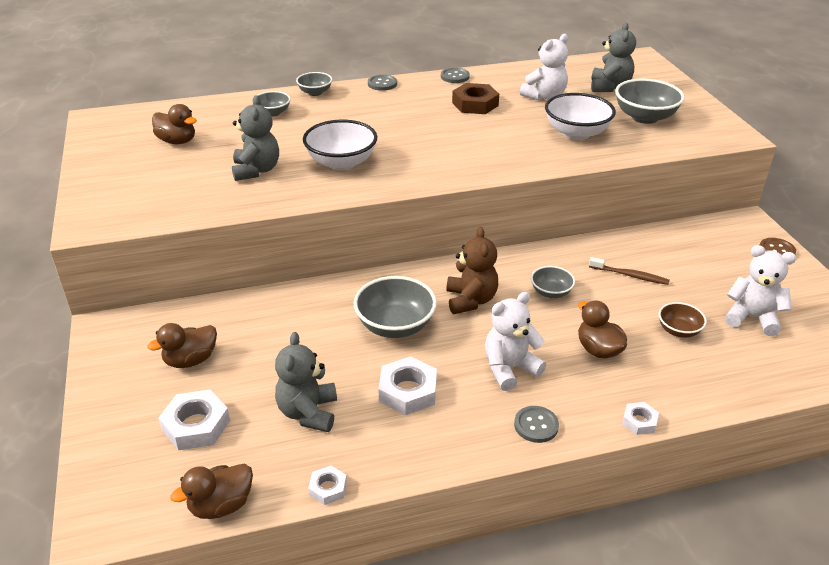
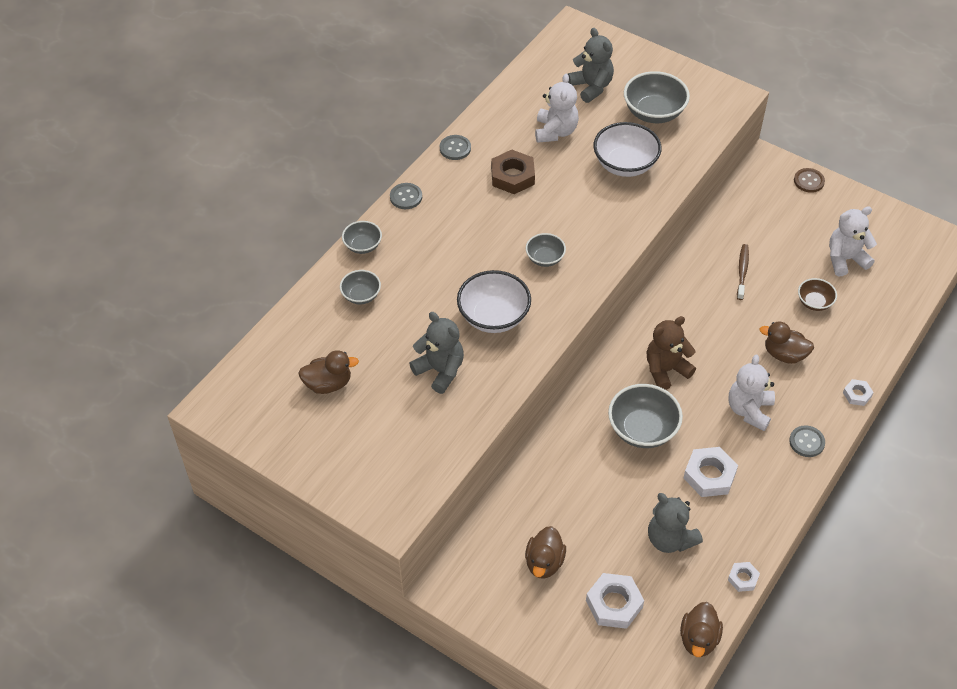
camera: 40 degrees left, 15 degrees up
(470, 300) = (666, 370): brown teddy bear -> brown teddy bear turned 75 degrees counterclockwise
(551, 292) = (708, 324): grey bowl -> grey bowl (545, 258)
(630, 275) = (742, 271): brown toothbrush -> brown toothbrush turned 60 degrees counterclockwise

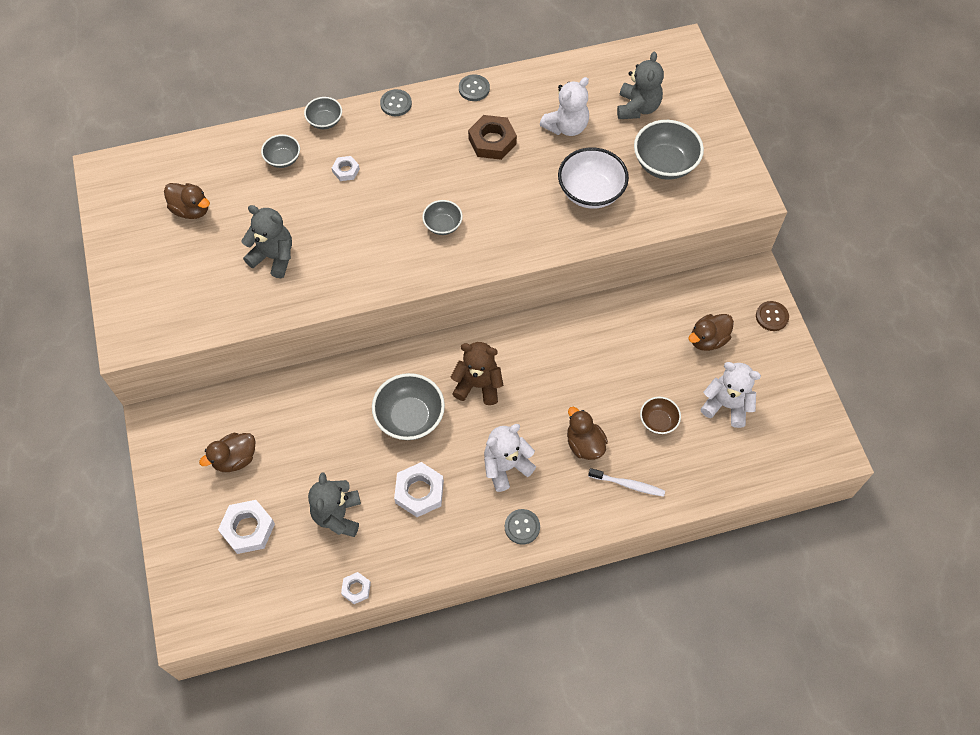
camera: 40 degrees right, 10 degrees up
(440, 371) = (274, 257): grey teddy bear -> grey teddy bear turned 60 degrees counterclockwise
(494, 316) = (355, 244): white bowl -> none
(698, 639) = (276, 605): brown duck -> brown duck (708, 339)
(742, 271) = (627, 352): brown toothbrush -> none
(842, 359) = (628, 484): none -> white toothbrush
(857, 394) = (606, 522): white nut -> white nut (346, 170)

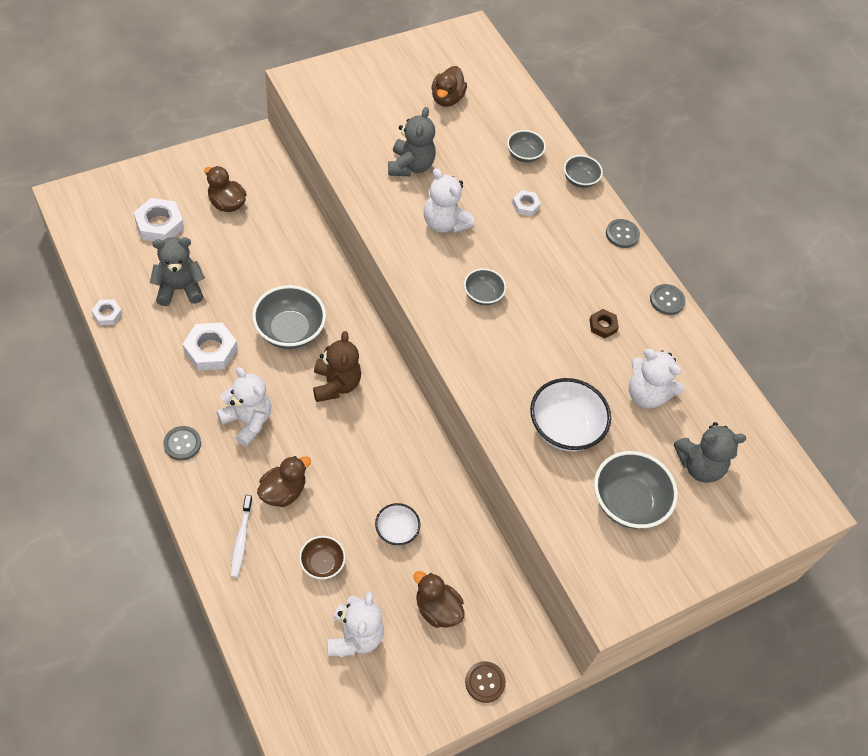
camera: 70 degrees right, 5 degrees down
(353, 240) = (444, 223): none -> white teddy bear
(492, 141) = (603, 326): brown nut -> brown nut, size x0.56
(633, 358) = (396, 530): none -> white bowl

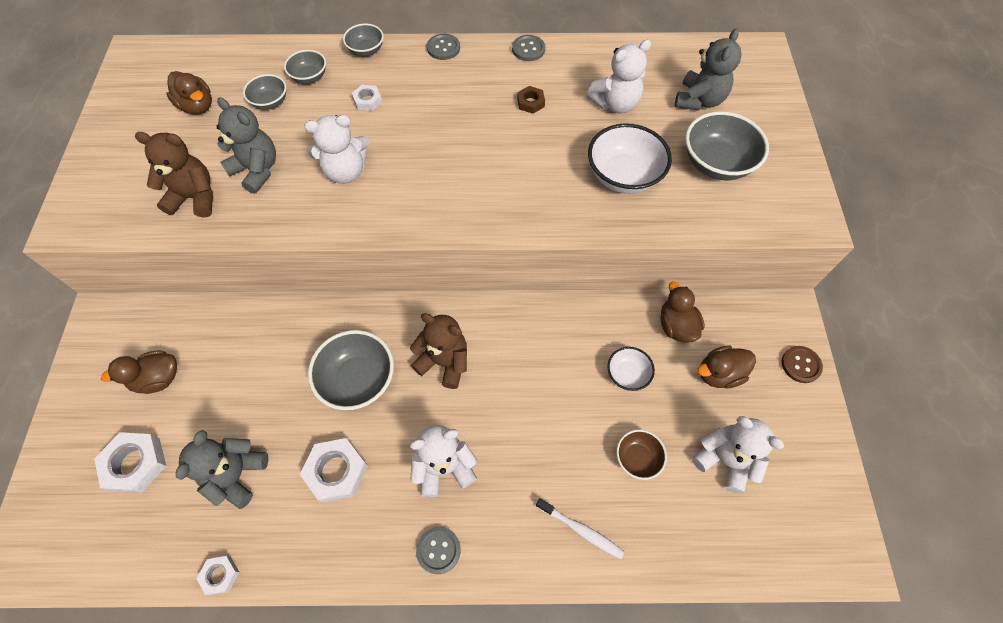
camera: 55 degrees left, 5 degrees up
(283, 491) = (542, 464): brown duck -> brown duck (676, 326)
(363, 141) = (195, 198): none -> brown teddy bear
(482, 295) = (448, 176): grey bowl -> grey bowl (270, 102)

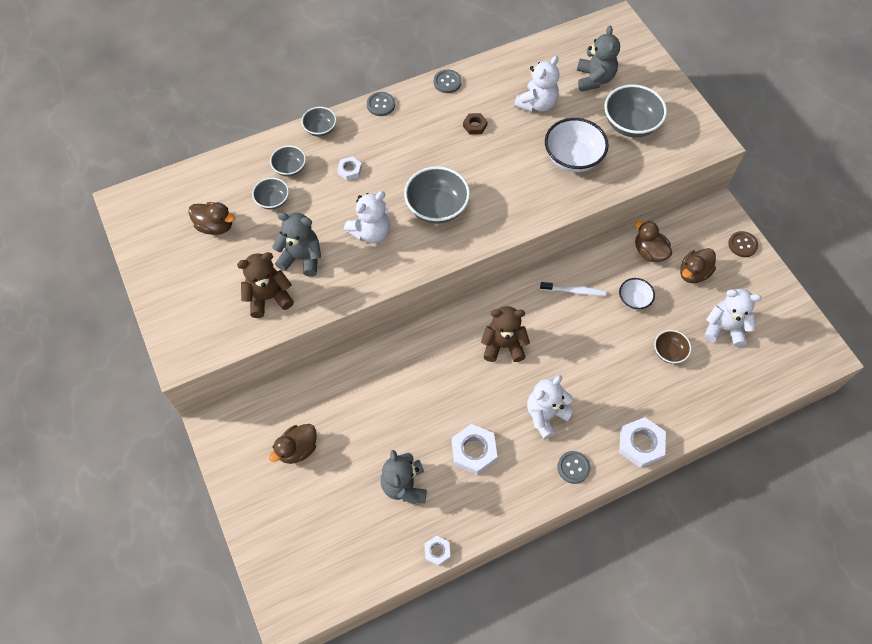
camera: 25 degrees left, 0 degrees up
(135, 464) = (324, 512): white nut -> white nut (641, 444)
(358, 380) = (449, 384): grey bowl -> grey bowl (437, 207)
(581, 530) = (657, 413): white toothbrush -> white toothbrush (574, 291)

